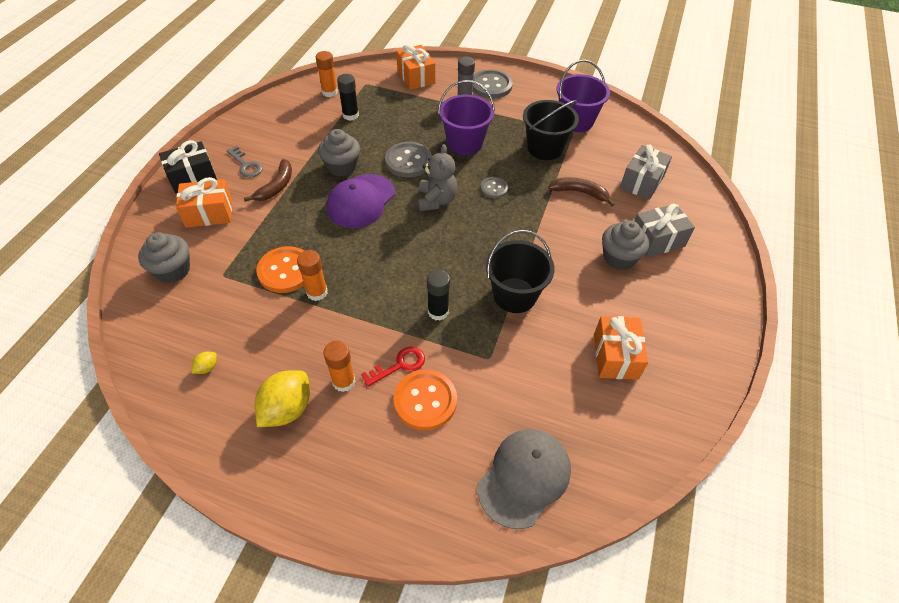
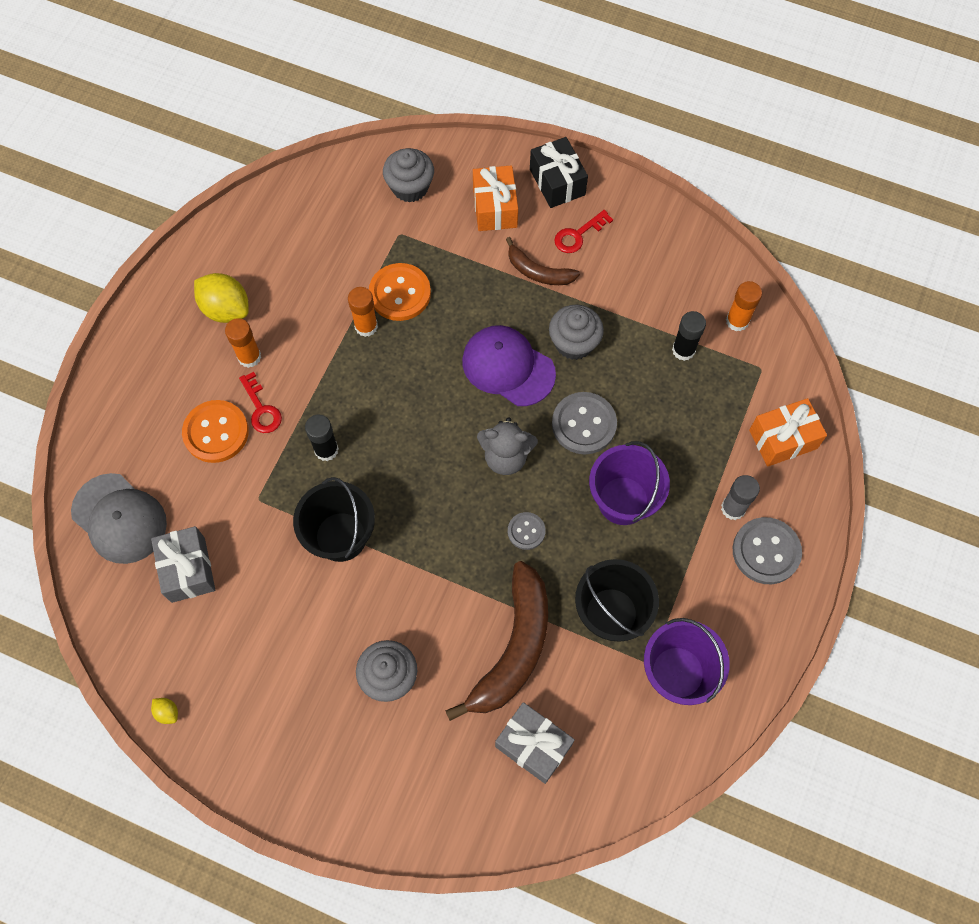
camera: 95 degrees right, 15 degrees up
(207, 368) = (282, 236): yellow lemon -> yellow lemon (167, 712)
(246, 165) = (578, 235): grey key -> red key
(579, 192) = (514, 648): brown banana -> brown banana, size x1.83
(615, 356) = (242, 638): orange gift -> none
(657, 240) = (416, 737): grey gift -> grey gift (188, 569)

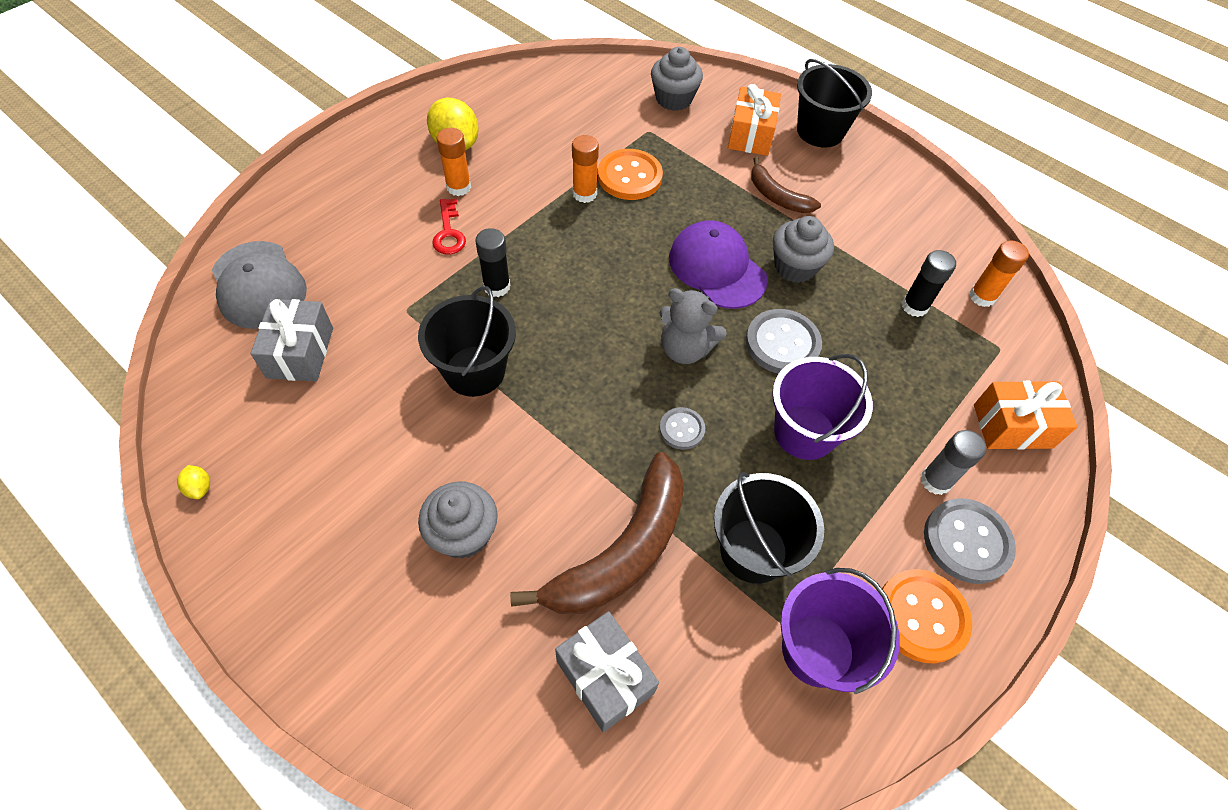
camera: 15 degrees right, 10 degrees down
(216, 432) = (394, 239): orange button -> orange button (921, 616)
(557, 182) = (820, 131): black gift -> black bucket
(578, 235) = (828, 178): red key -> none

